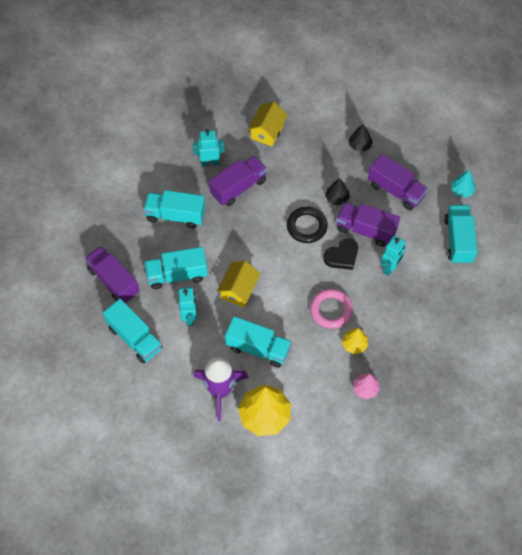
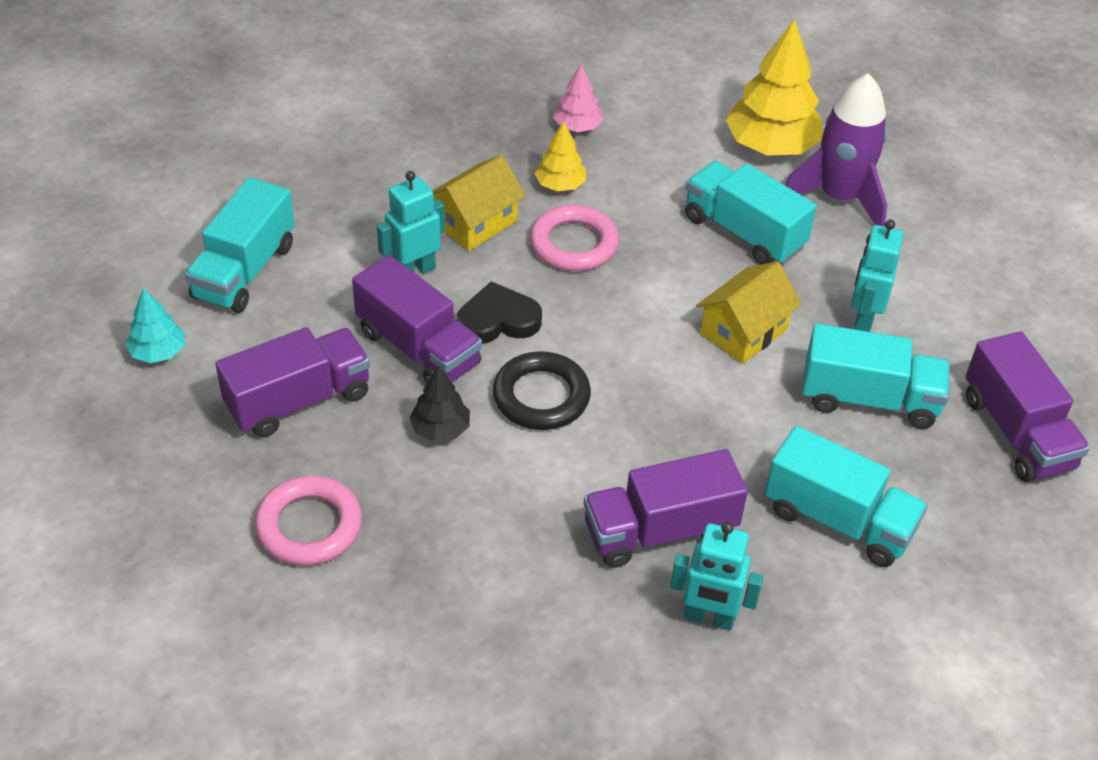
camera: 160 degrees left, 15 degrees down
(135, 338) = (987, 320): turquoise truck -> none
(267, 131) = (521, 646): yellow house -> yellow house (475, 222)
(359, 145) = (309, 526): black tree -> pink ring
(395, 190) = (298, 400): purple truck -> purple truck turned 90 degrees clockwise

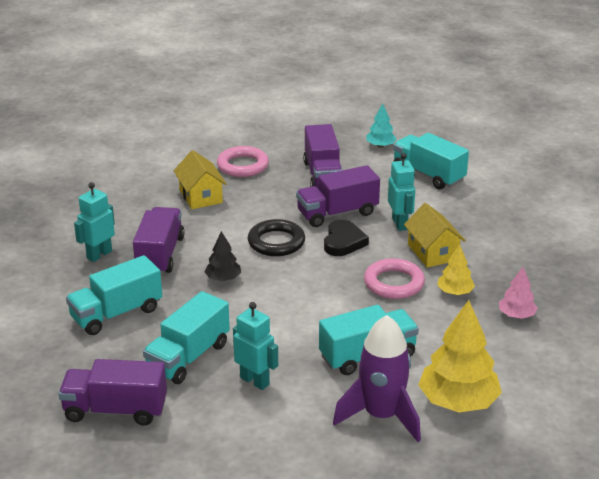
camera: 115 degrees right, 15 degrees down
(440, 429) = (276, 208): black tree -> black tree (223, 279)
(743, 331) = (277, 326): yellow house -> yellow house (200, 196)

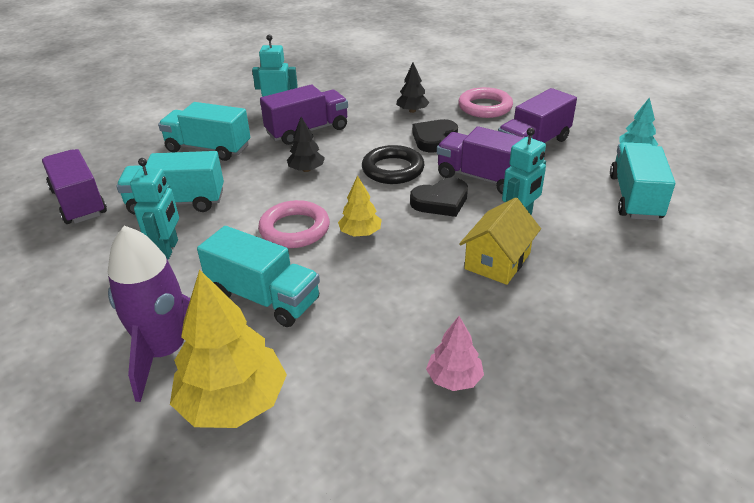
camera: 55 degrees right, 5 degrees up
(200, 196) = (412, 111): yellow house -> black tree
(257, 207) = (434, 139): none -> black heart
(394, 283) = (409, 260): pink ring -> pink ring (294, 229)
(455, 292) = (442, 308): yellow tree -> yellow tree (360, 233)

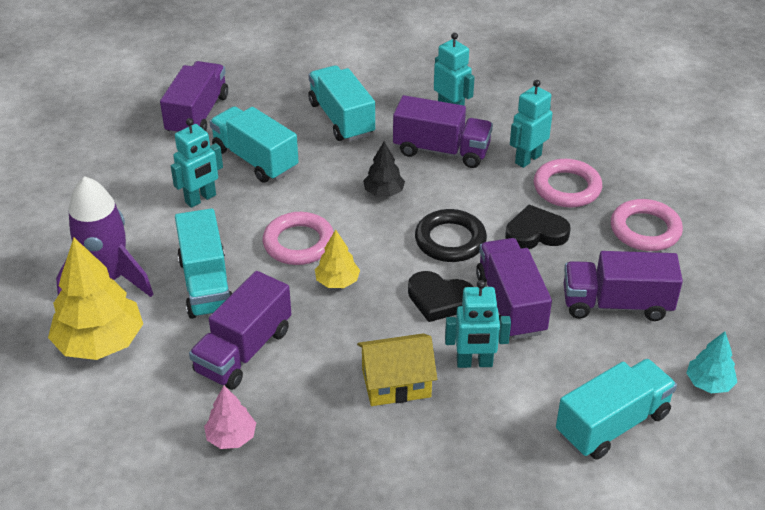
camera: 45 degrees right, 5 degrees up
(366, 318) = (244, 351): none -> purple truck
(367, 109) = (527, 159): none -> turquoise robot
(412, 111) = (567, 188): black tree -> pink ring

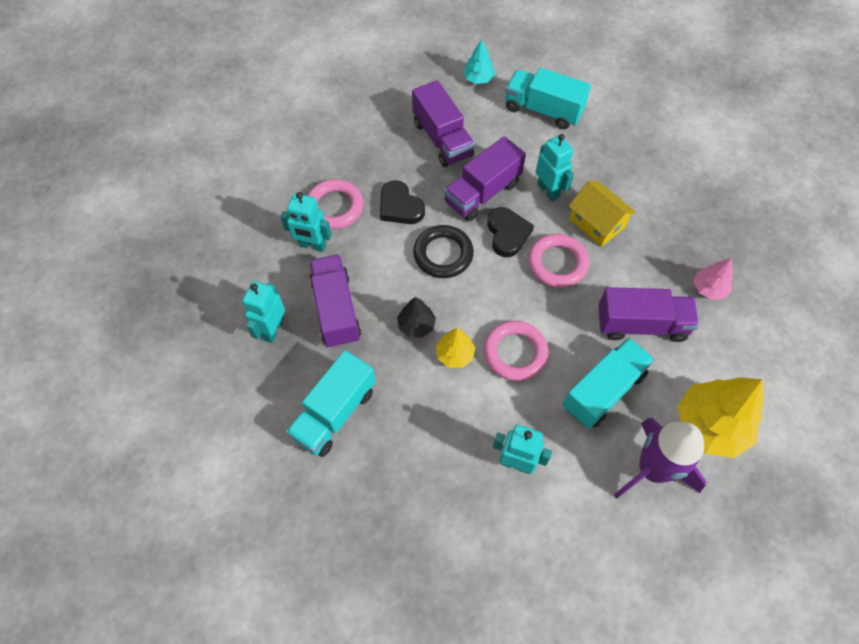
camera: 120 degrees left, 20 degrees up
(197, 115) = (402, 554): purple truck -> none
(255, 159) = (436, 452): turquoise truck -> none
(337, 281) = (535, 304): yellow tree -> yellow tree (455, 354)
(645, 230) = (355, 147): pink ring -> pink ring (557, 263)

